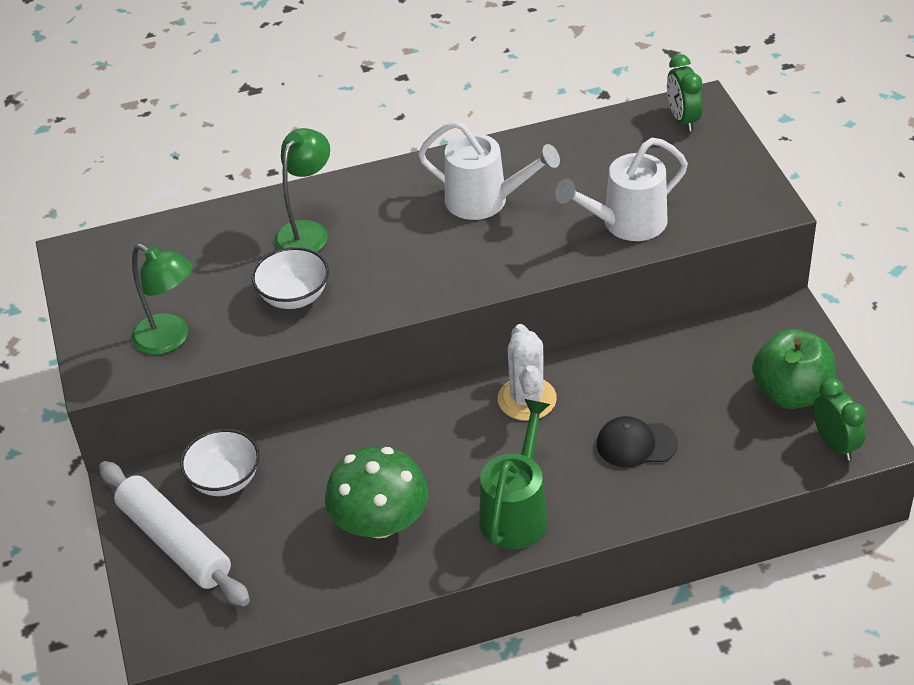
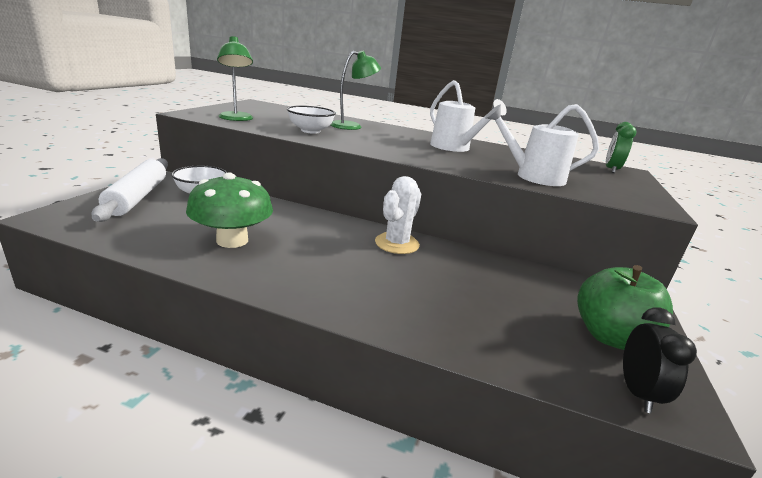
camera: 30 degrees right, 20 degrees down
(517, 511) = (313, 279): green watering can -> none
(636, 444) = (443, 295): black cap -> none
(835, 444) = (637, 392): green clock -> black clock

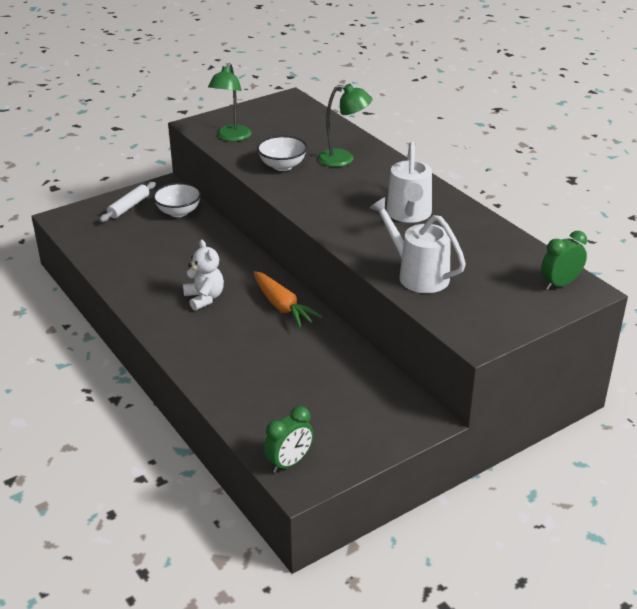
camera: 40 degrees right, 10 degrees up
(138, 197) = (129, 207): white rolling pin -> white rolling pin, size x0.60
(232, 240) = (159, 269): green mushroom -> none
(315, 254) = (204, 298): none -> white teddy bear
(397, 243) = (282, 306): white cactus -> orange carrot
(610, 336) = (337, 432): green apple -> none
(637, 392) = (289, 463): black clock -> green clock

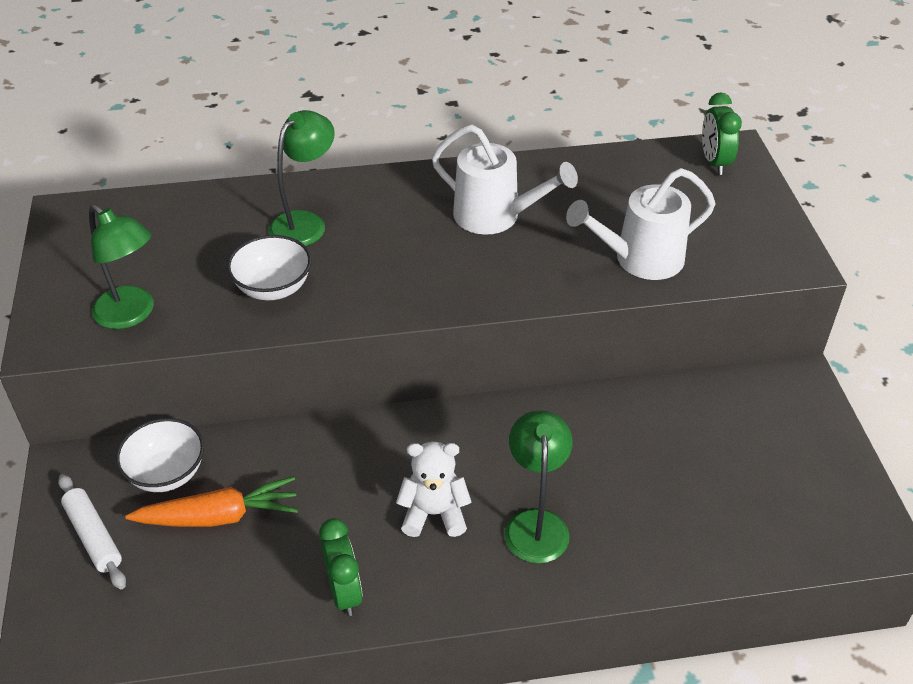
camera: 65 degrees left, 10 degrees up
(220, 335) = (536, 523): none -> green lamp
(282, 306) = (506, 432): orange carrot -> orange carrot (219, 516)
(289, 463) = (839, 535): green clock -> green clock (344, 592)

